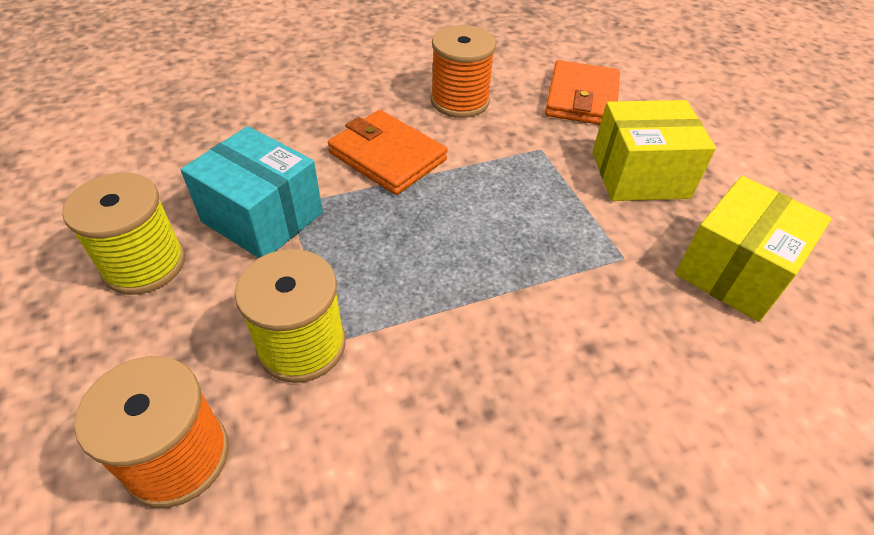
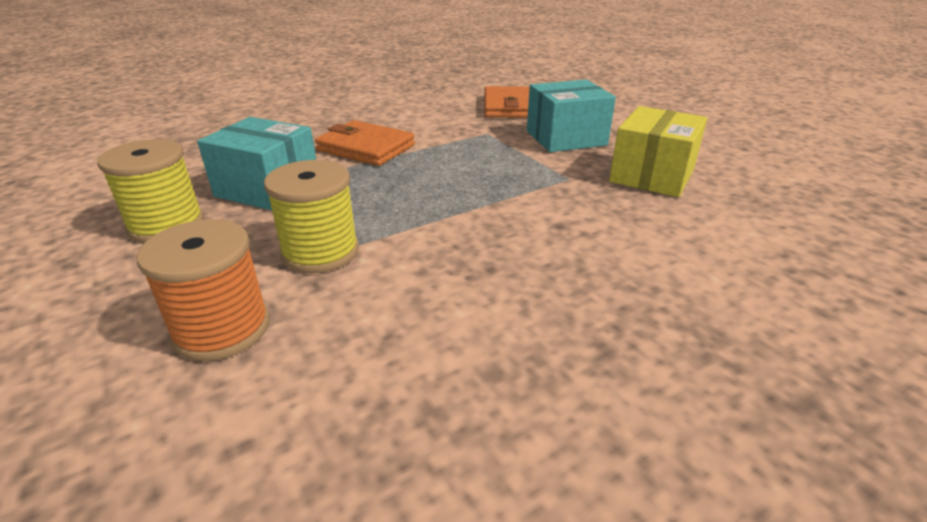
camera: 10 degrees left, 15 degrees down
(460, 101) = (416, 116): orange spool -> none
(640, 175) = (566, 138): yellow box -> turquoise box

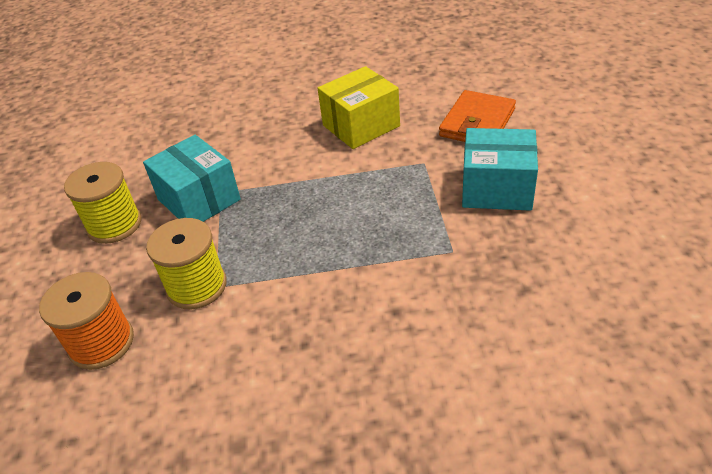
camera: 30 degrees right, 10 degrees up
(366, 148) = (301, 162): orange wallet -> none
(652, 175) = (539, 269): yellow box -> yellow box (361, 126)

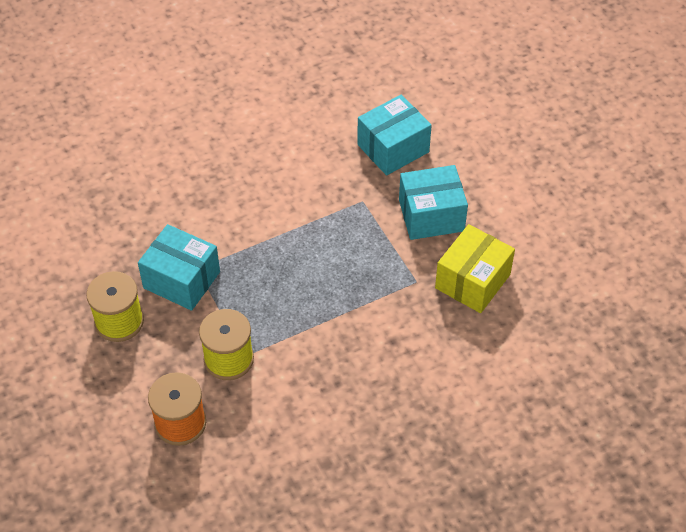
camera: 25 degrees left, 10 degrees up
(361, 126) = (290, 170): yellow box -> yellow box (472, 281)
(477, 123) = (393, 148): orange wallet -> turquoise box

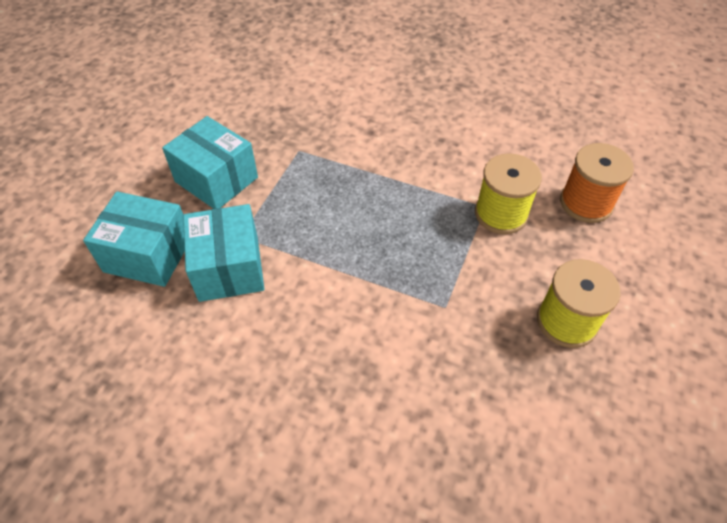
camera: 130 degrees left, 0 degrees up
(182, 280) = (470, 308): turquoise box -> turquoise box (229, 268)
(472, 281) = (266, 120): yellow box -> none

